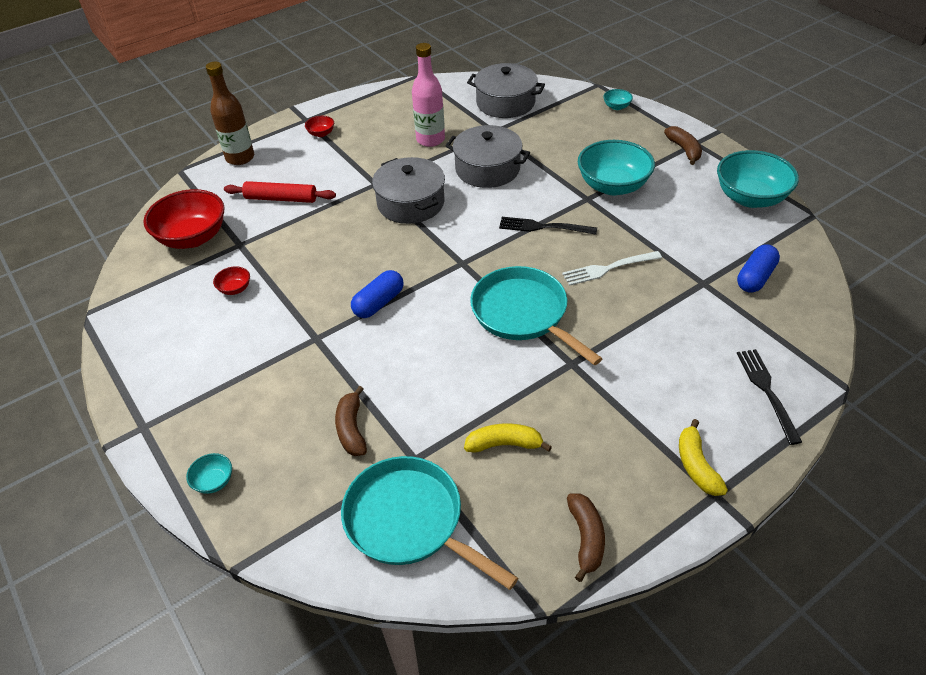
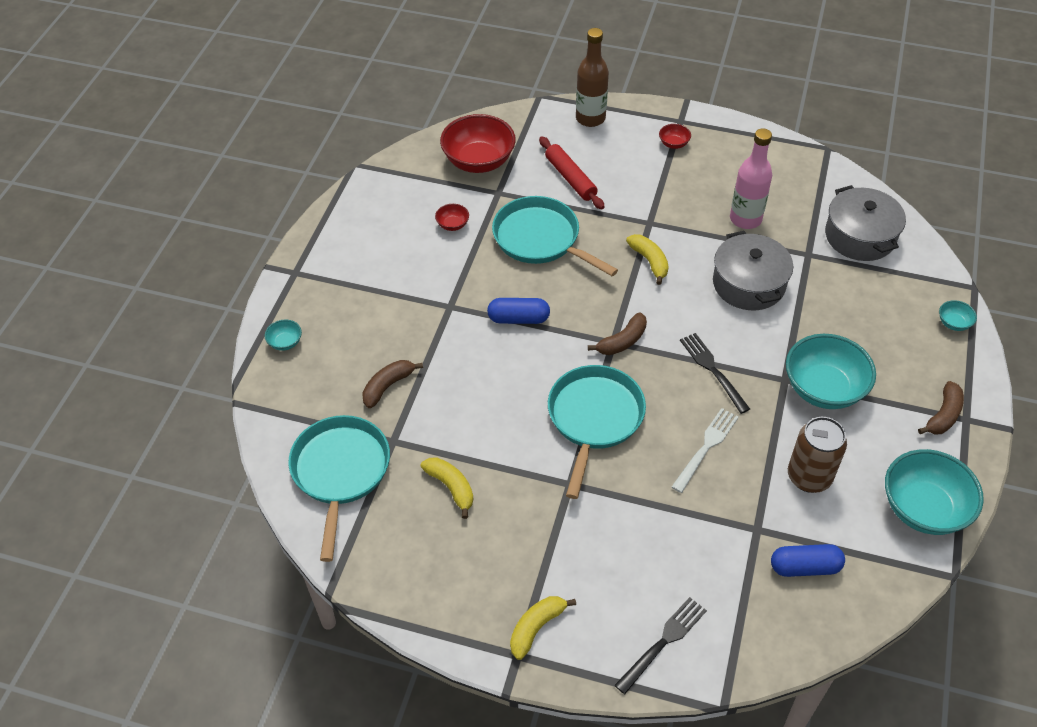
camera: 50 degrees right, 5 degrees up
(317, 247) = (540, 239): none -> turquoise pan
(411, 203) = (649, 261): grey pot -> yellow banana
(586, 538) = (409, 588): brown banana -> brown banana (622, 341)
(608, 268) = (706, 447): white fork -> white fork turned 90 degrees clockwise
(680, 233) = (809, 477): none -> brown can

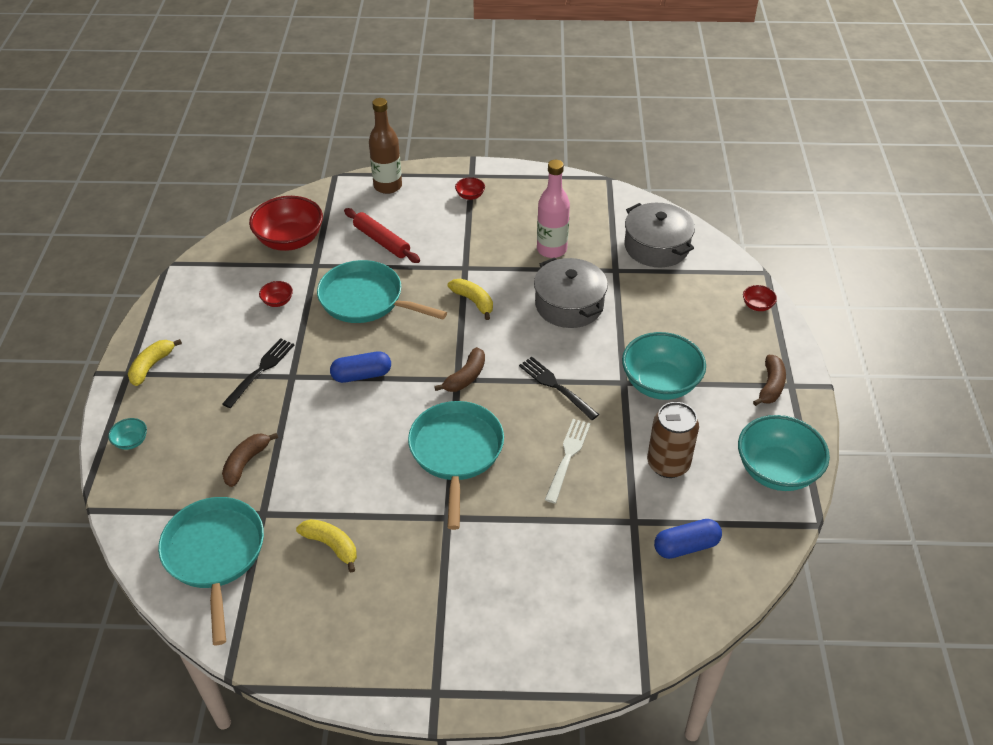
camera: 15 degrees left, 5 degrees down
(536, 627) = (447, 661): yellow banana -> yellow banana (152, 366)
(663, 642) = (573, 647): black fork -> black fork (260, 370)
(953, 323) = (757, 306): turquoise bowl -> red bowl

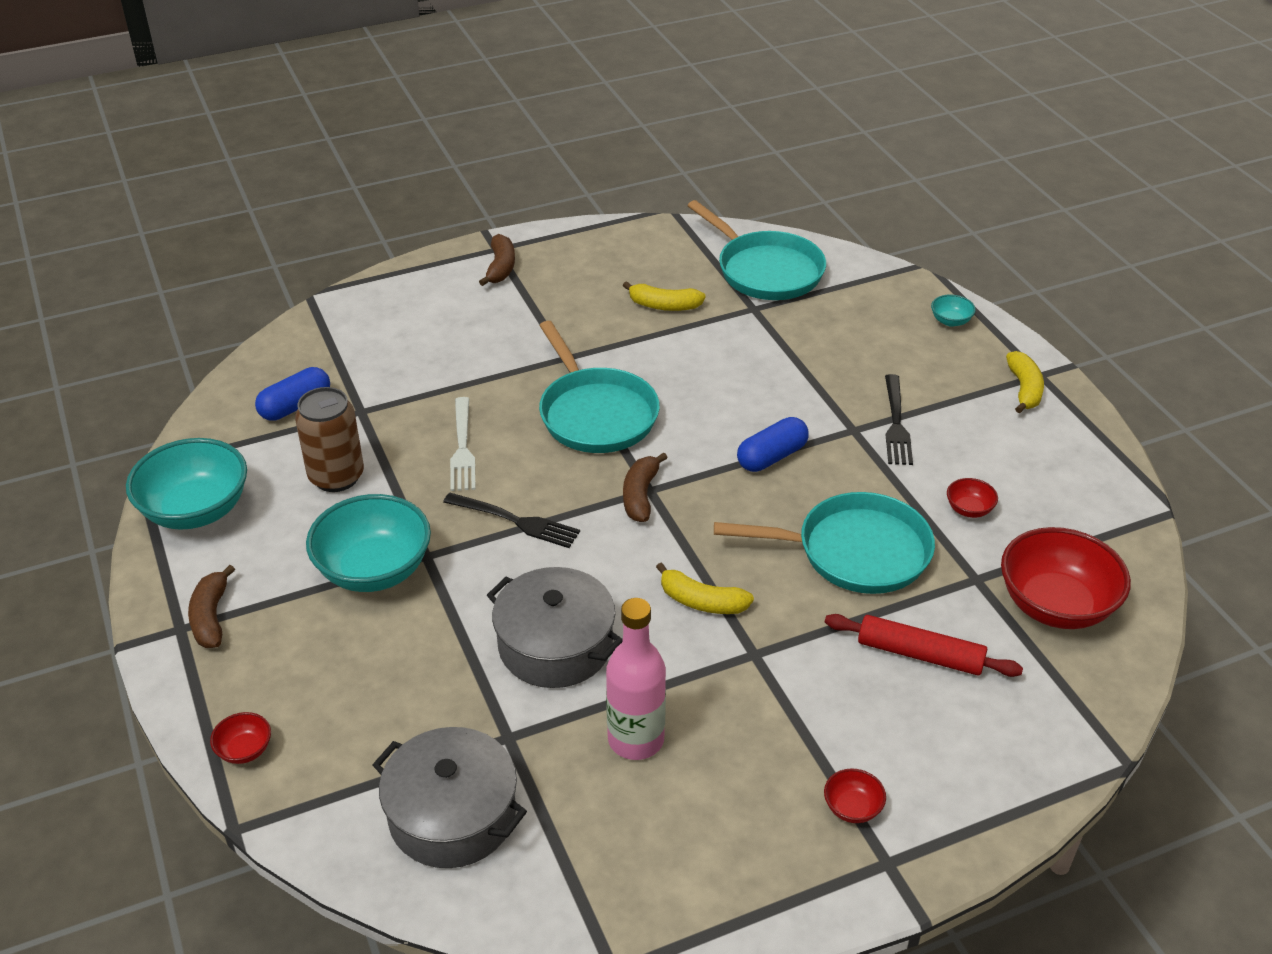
camera: 155 degrees right, 5 degrees down
(246, 462) = (814, 339): brown banana -> brown banana (500, 267)
(388, 186) = (1013, 773): brown bottle -> none

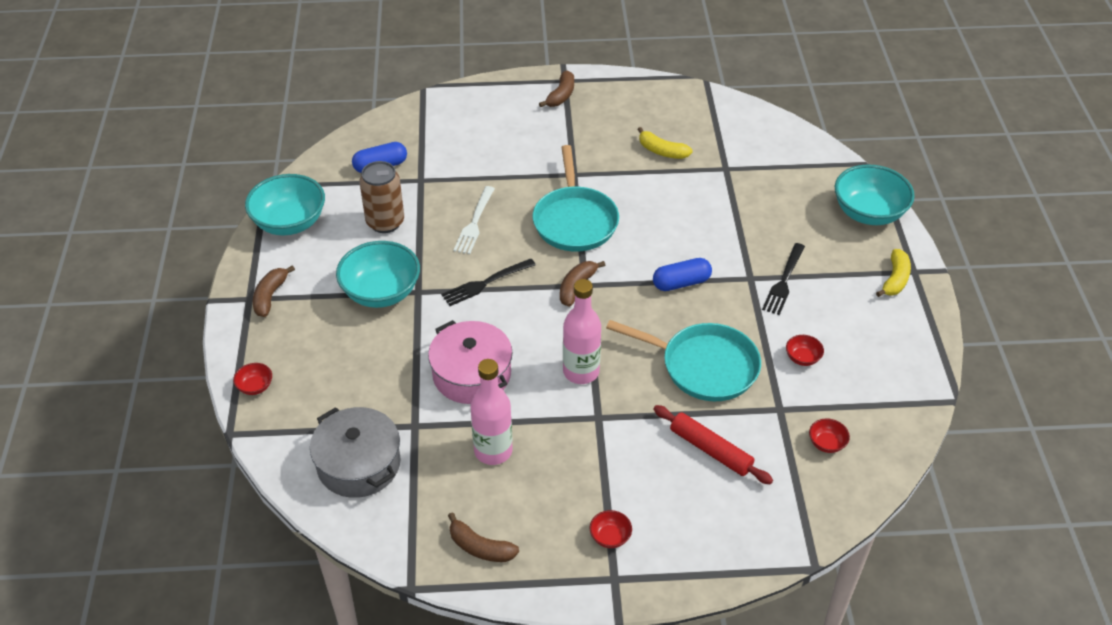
camera: 20 degrees right, 5 degrees up
(515, 521) = (485, 283): black fork -> black fork turned 105 degrees clockwise
(555, 645) = (471, 374): grey pot -> pink pot
(683, 879) = (480, 547): none -> brown banana
(701, 601) = (581, 372): yellow banana -> pink bottle
(765, 270) = (750, 141): turquoise pan -> none
(950, 321) = (868, 213): turquoise bowl -> turquoise bowl, size x2.30
(1055, 605) = (826, 443): red bowl -> red bowl, size x0.43

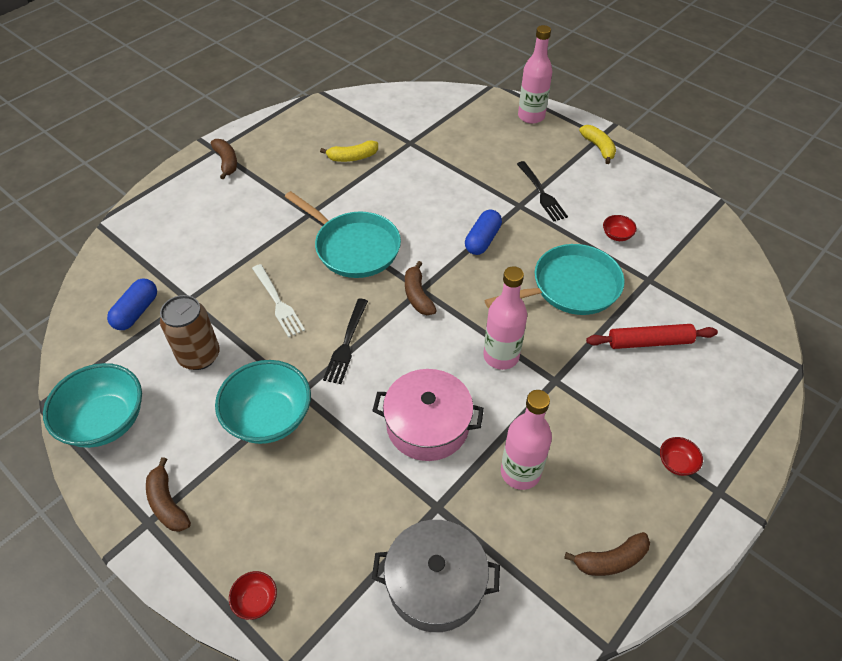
camera: 45 degrees left, 5 degrees up
(826, 443) = (701, 280): red bowl -> none
(868, 213) = (531, 116): turquoise bowl -> pink bottle

